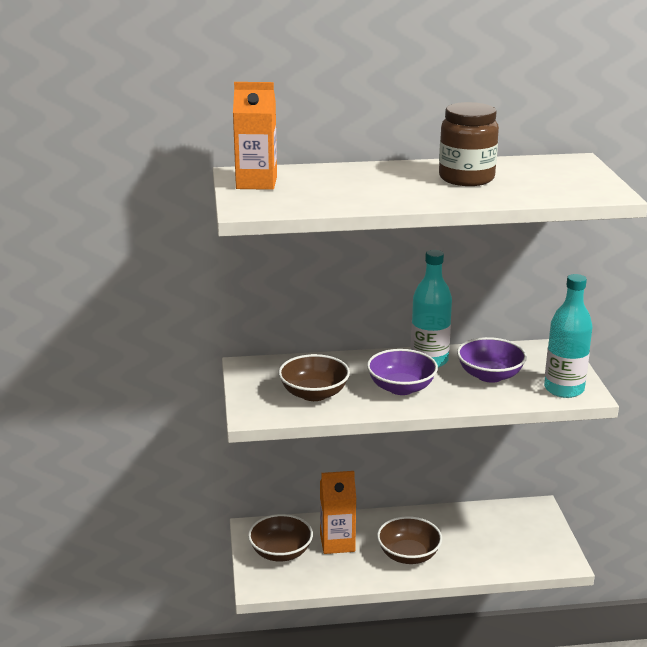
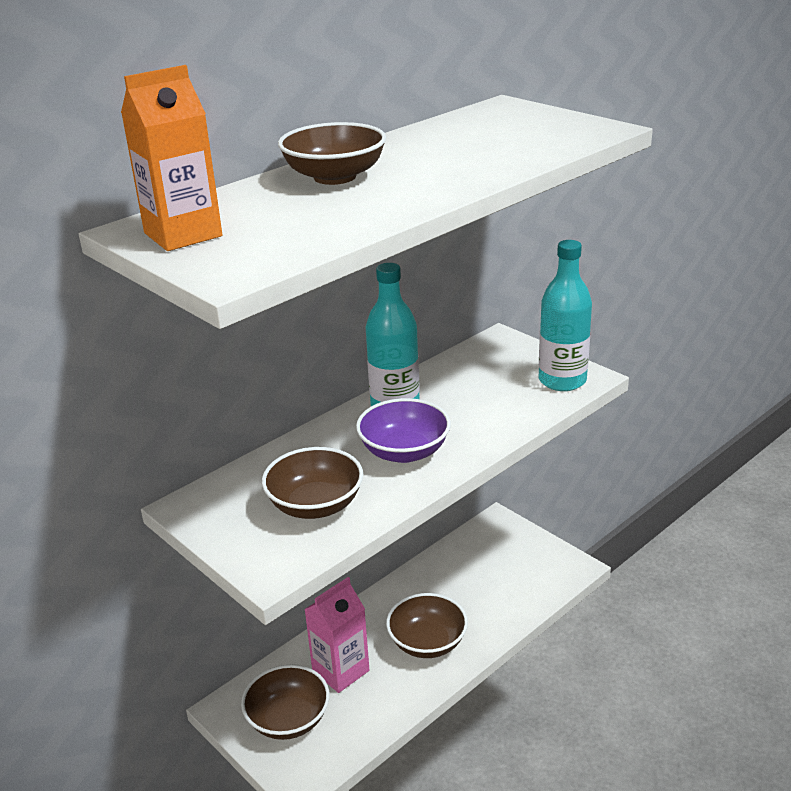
camera: 35 degrees left, 5 degrees up
(337, 543) = (340, 671): orange carton -> pink carton
(385, 175) = (335, 177): none -> brown bowl
(466, 178) = (432, 154): brown jar -> none
(490, 375) = (476, 396): purple bowl -> none

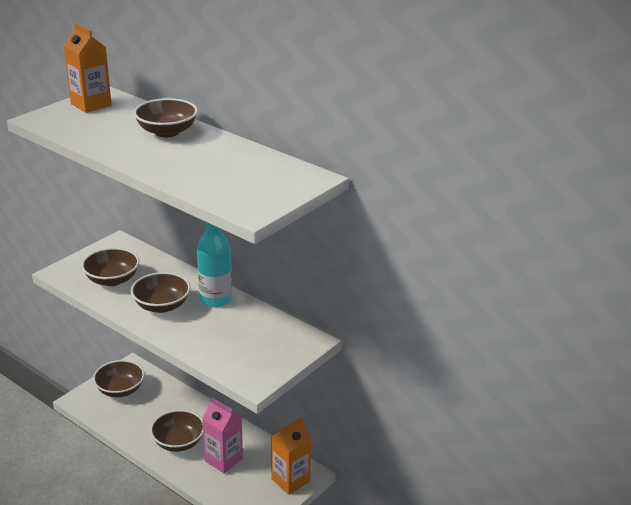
camera: 80 degrees right, 0 degrees up
(340, 671) = (156, 406): pink carton -> pink carton (223, 460)
(404, 451) = (162, 306): purple bowl -> brown bowl
(508, 537) = (290, 480): none -> orange carton
(562, 381) = (248, 370): turquoise bottle -> none

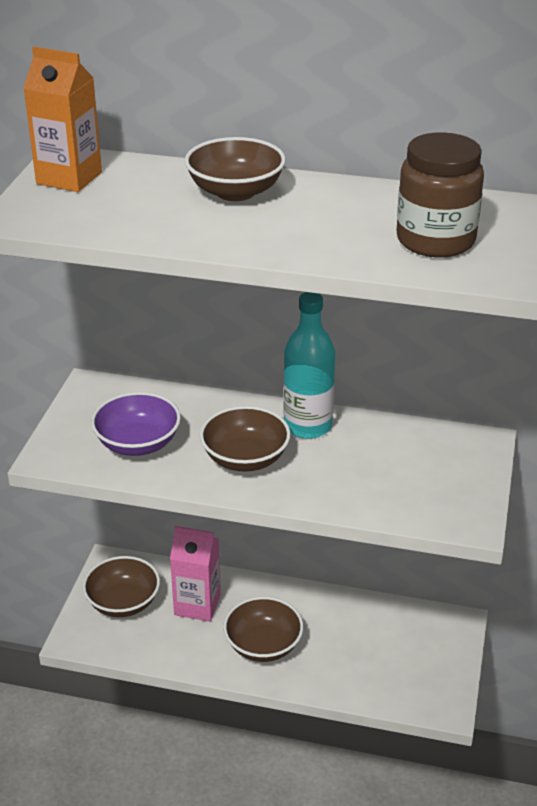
camera: 25 degrees left, 5 degrees up
(112, 280) = (138, 443): brown bowl -> purple bowl
(223, 460) = (341, 646): pink carton -> pink carton (197, 605)
(240, 184) = (435, 240): none -> brown jar
(290, 480) = (444, 640): orange carton -> none

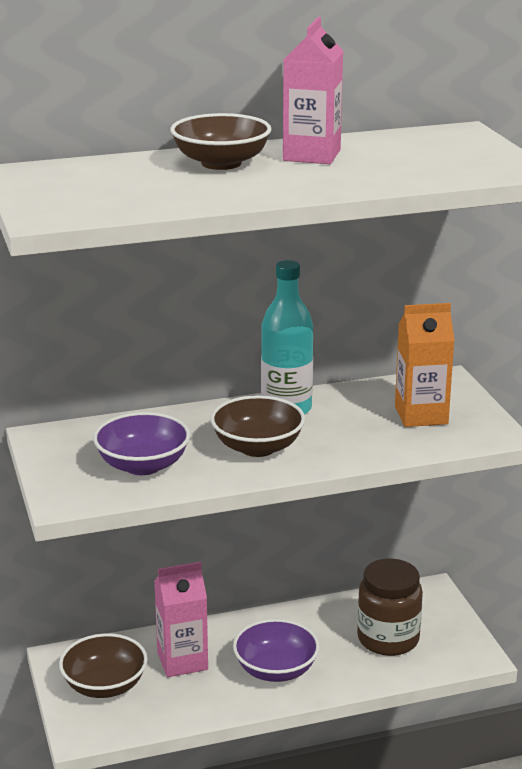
camera: 30 degrees left, 10 degrees down
(69, 178) = (49, 182): orange carton -> orange carton (421, 415)
(263, 645) = (276, 670): brown bowl -> purple bowl
(328, 202) = (311, 155): none -> pink carton
(435, 240) = (435, 160): brown jar -> brown jar (388, 639)

